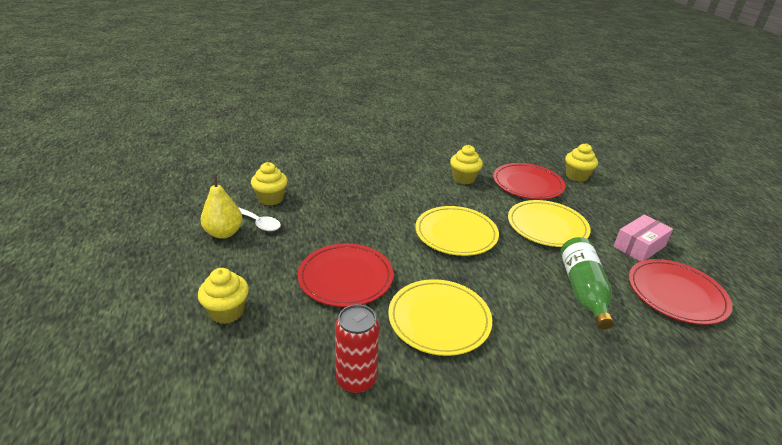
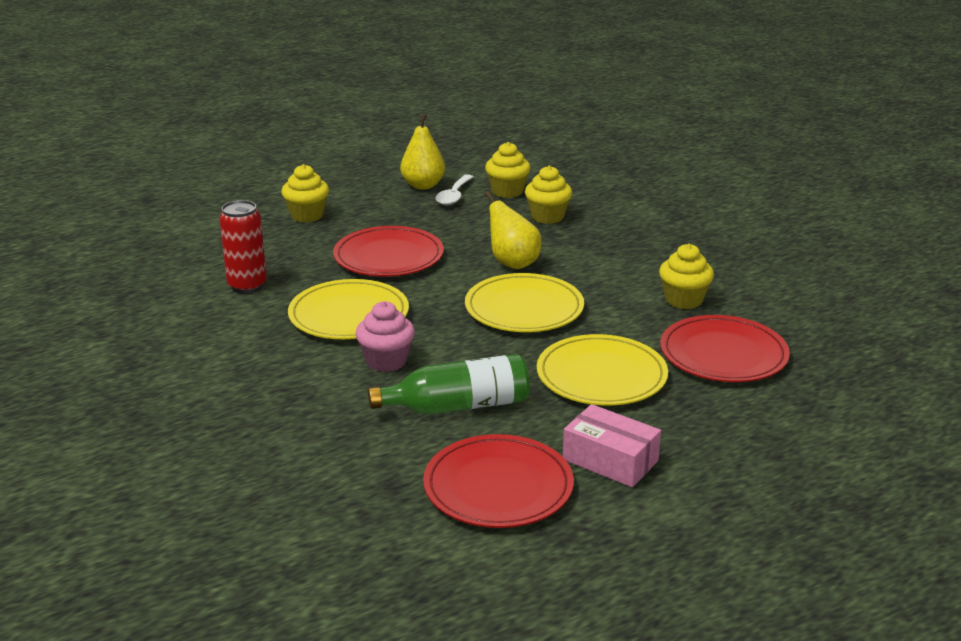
camera: 75 degrees right, 5 degrees down
(388, 223) = (512, 263): none -> yellow pear
(518, 312) = (386, 361): none -> pink cupcake
(576, 176) = (808, 402): yellow cupcake -> yellow cupcake (547, 217)

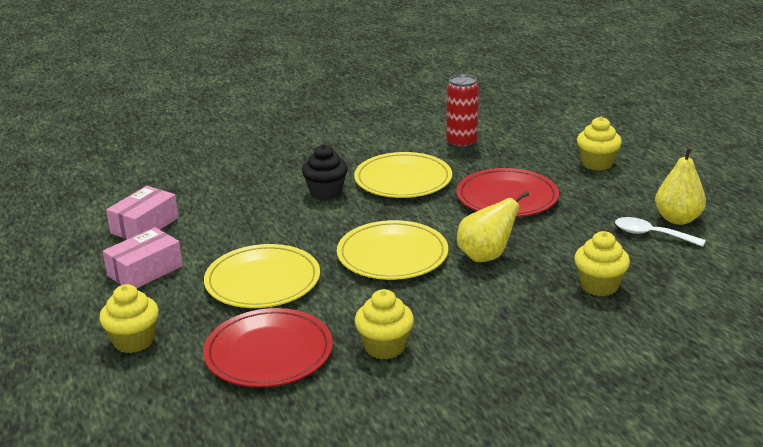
camera: 100 degrees right, 0 degrees up
(386, 361) = (326, 192): pink cupcake -> black cupcake
(457, 406) = (250, 216): green bottle -> none
(498, 487) = (144, 225): red plate -> pink box
(507, 191) = (669, 267): yellow cupcake -> yellow cupcake (134, 341)

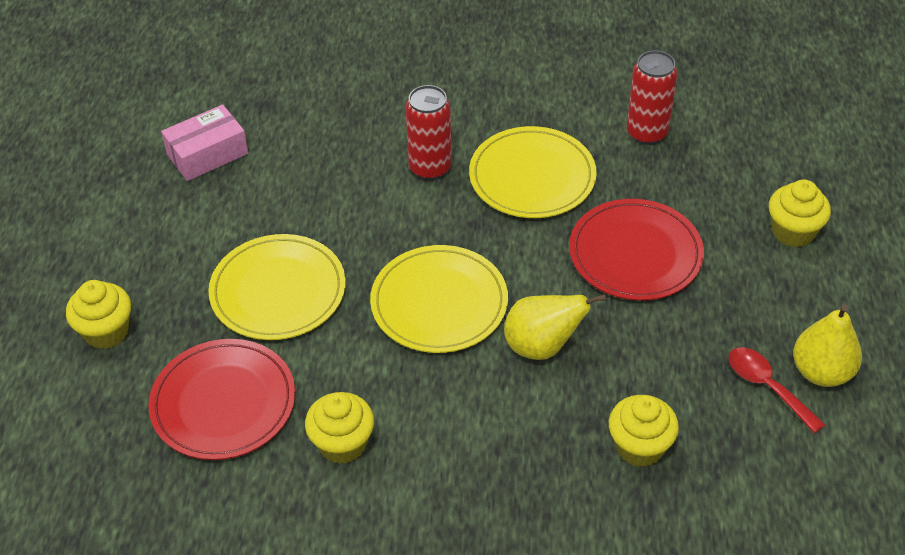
camera: 25 degrees right, 20 degrees up
(145, 271) = (170, 228): pink box -> none
(326, 192) = (430, 168): black cupcake -> red can
(651, 235) = (767, 387): white spoon -> red spoon

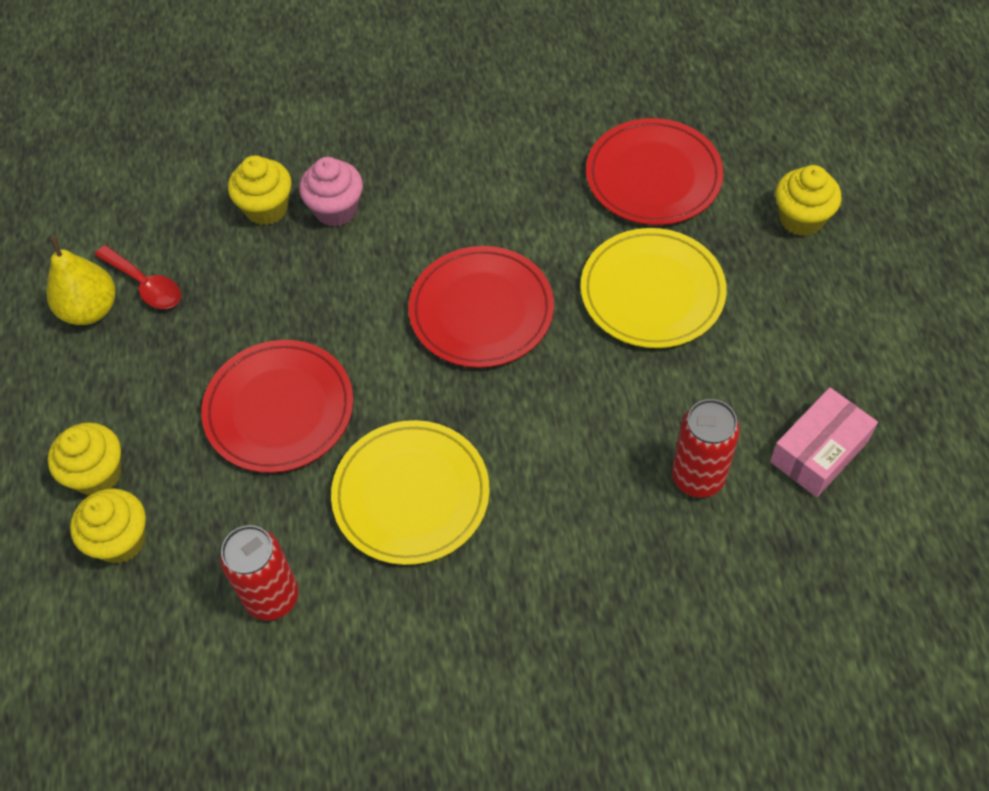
camera: 170 degrees right, 10 degrees up
(342, 444) = (532, 162): yellow cupcake -> yellow cupcake (120, 540)
(430, 168) = (539, 484): red can -> red can (698, 477)
(439, 303) = (481, 310): yellow plate -> red plate
(542, 346) = (367, 284): yellow pear -> none
(564, 430) = (336, 209): none -> pink cupcake

